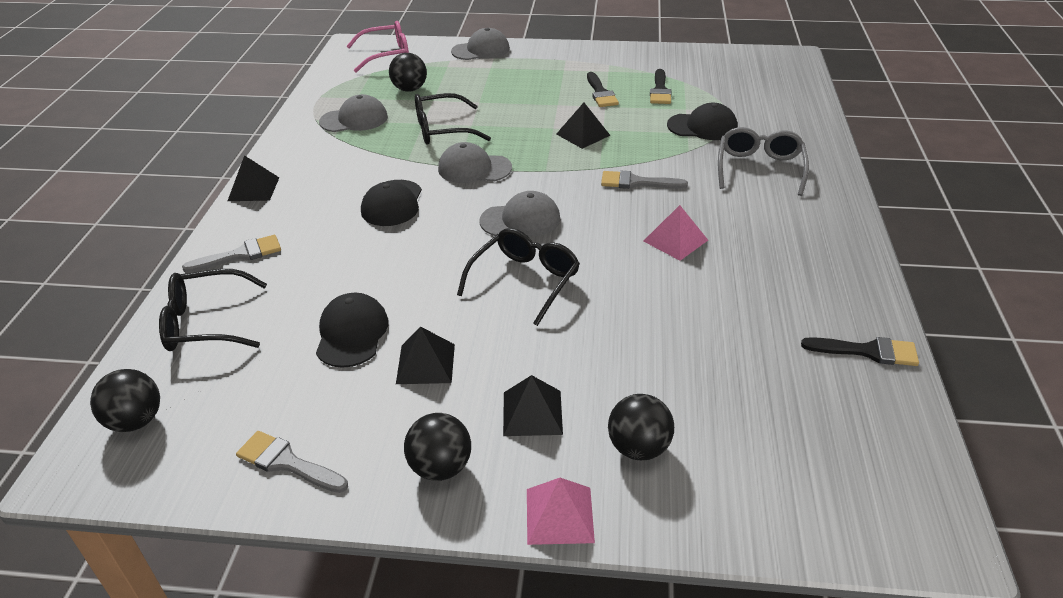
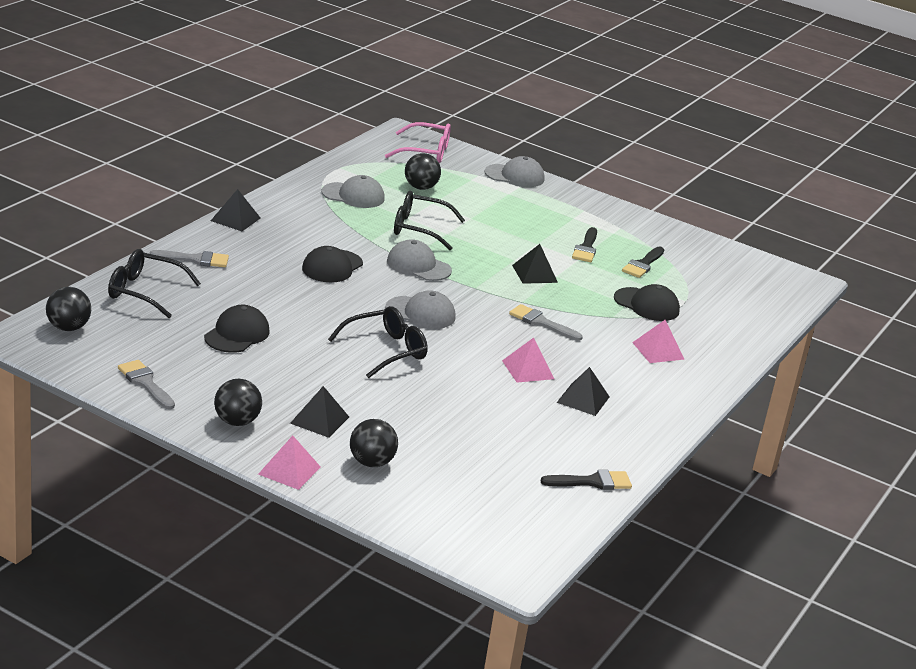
camera: 20 degrees right, 10 degrees down
(425, 363) = (272, 369): black pyramid -> black pyramid (583, 399)
(759, 168) = (658, 351): grey glasses -> pink pyramid
(868, 351) = (592, 482): black brush -> black brush turned 45 degrees counterclockwise

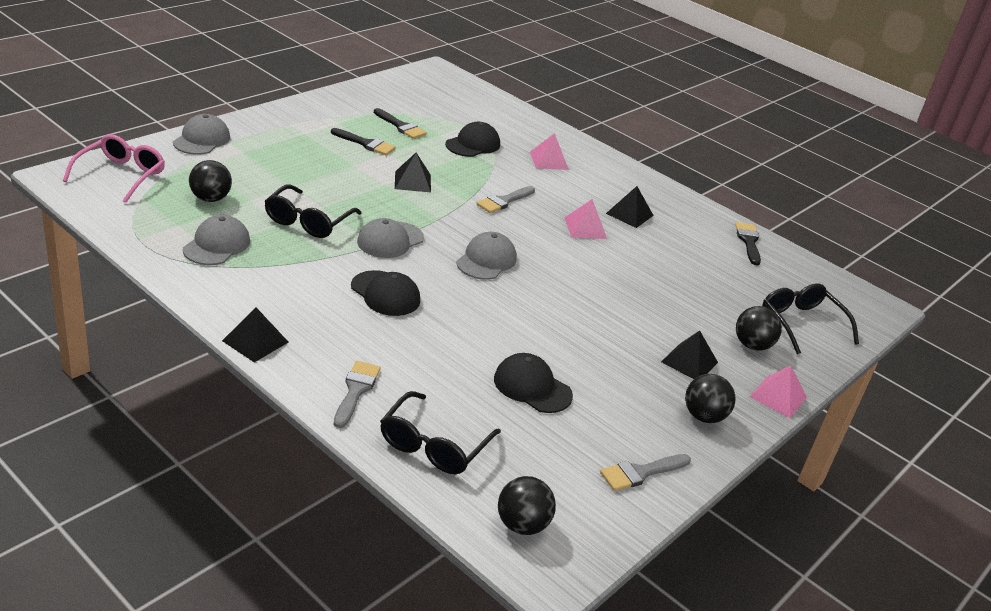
camera: 80 degrees left, 5 degrees up
(386, 350) = (559, 296): black glasses -> black glasses (801, 323)

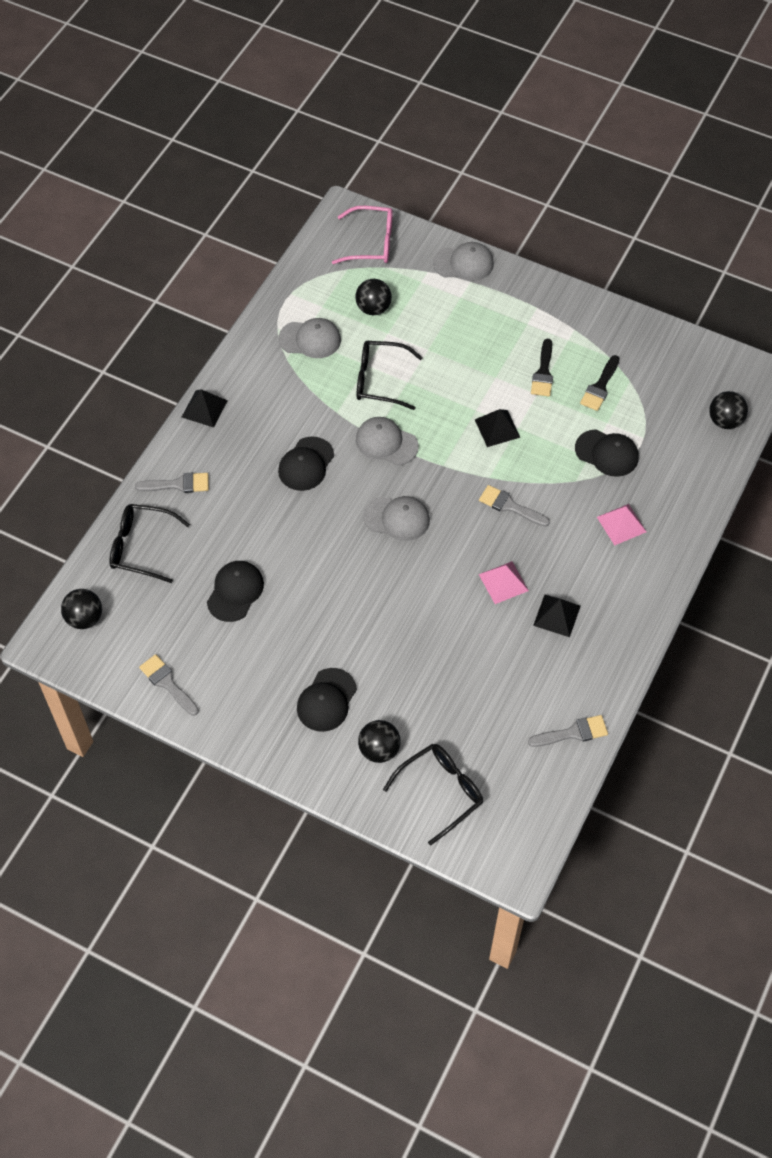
camera: 80 degrees right, 25 degrees up
(689, 362) = (326, 700): black pyramid -> black cap
(703, 416) = (255, 719): black ball -> black ball (725, 421)
(748, 241) = (573, 733): black brush -> grey brush
(778, 397) = (310, 776): pink pyramid -> none

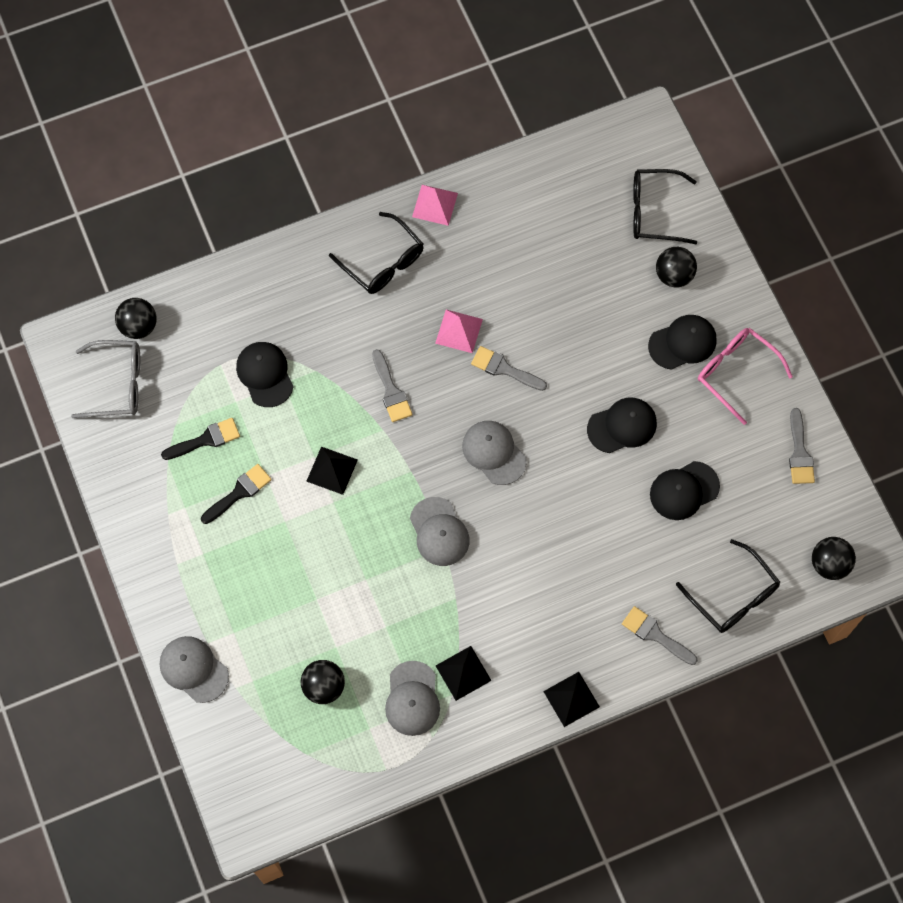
camera: 140 degrees left, 10 degrees up
(306, 464) = (527, 566): black cap -> black cap (622, 426)
(310, 339) = (412, 699): grey cap -> grey cap turned 135 degrees counterclockwise
(371, 243) = (256, 767): pink glasses -> pink glasses (735, 373)
(380, 380) = (388, 601): black glasses -> black glasses (383, 262)
(556, 615) = (443, 273): black pyramid -> black pyramid (463, 673)
(573, 733) = (517, 180): grey brush -> grey brush (504, 369)
(621, 524) = (318, 305): pink pyramid -> pink pyramid (435, 205)
(695, 377) = (118, 384): none -> grey glasses

